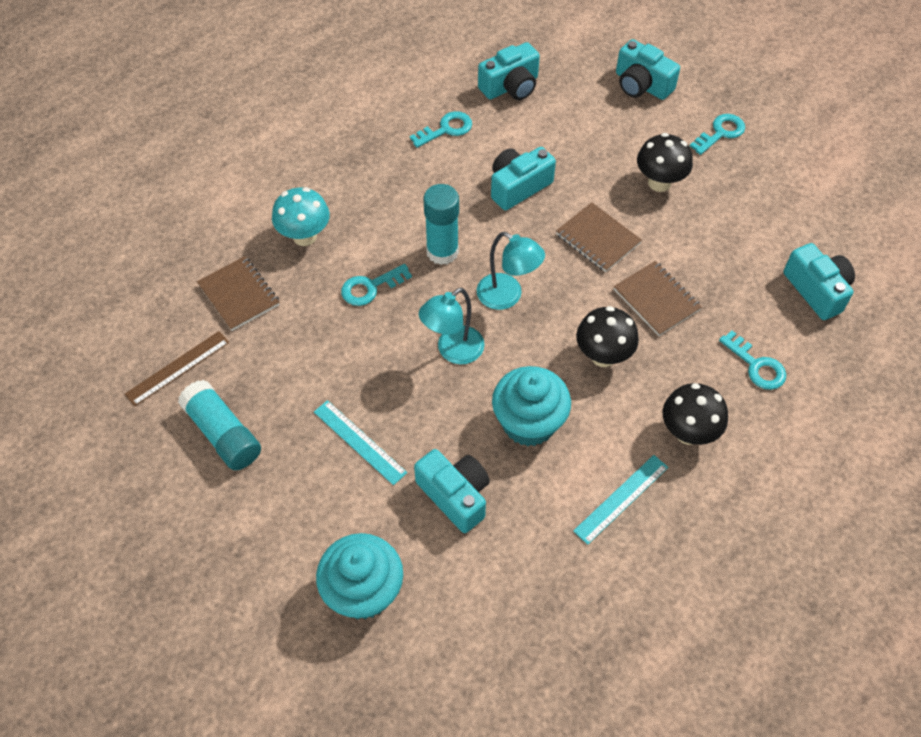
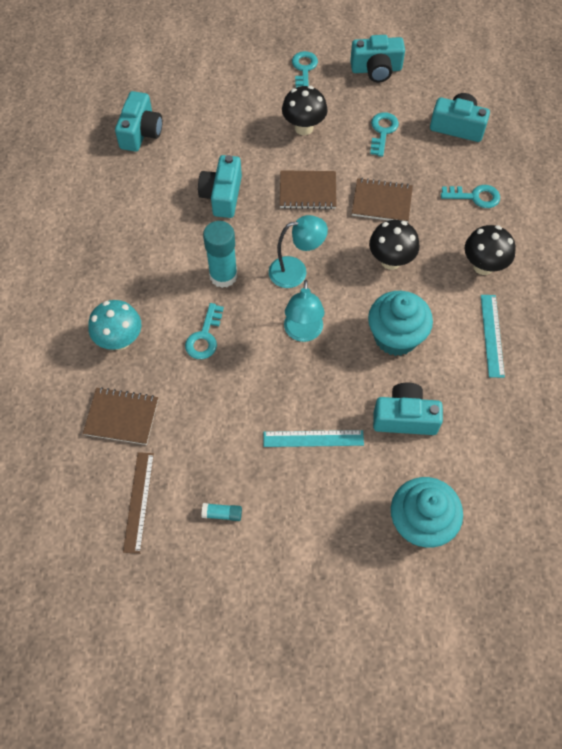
camera: 45 degrees left, 5 degrees up
(223, 433) = (222, 514): turquoise glue stick -> turquoise glue stick, size x0.45
(446, 129) = (131, 193): turquoise key -> turquoise key (382, 131)
(641, 85) = (223, 71): turquoise camera -> turquoise camera (376, 69)

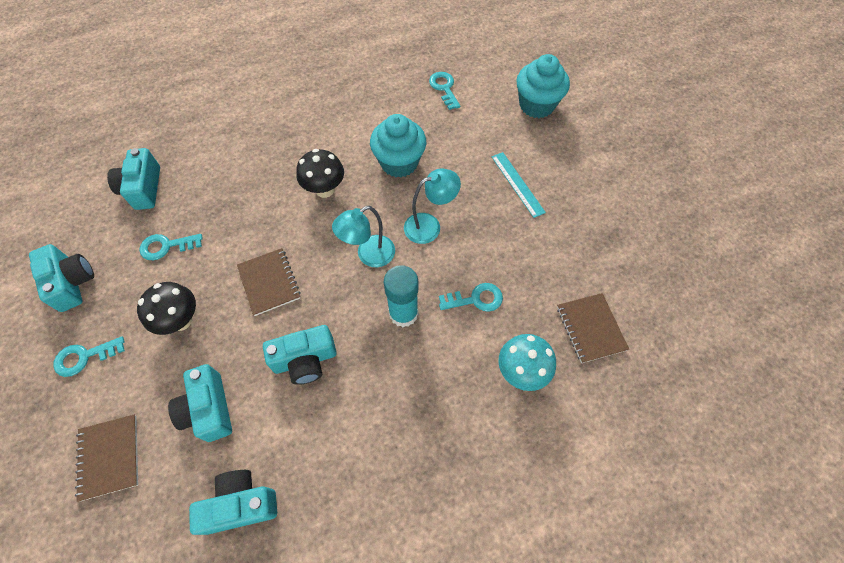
camera: 115 degrees left, 0 degrees up
(139, 501) = (646, 277): brown ruler -> none
(222, 514) = (613, 217): turquoise glue stick -> none
(296, 271) = (369, 255): turquoise lamp -> turquoise lamp turned 90 degrees counterclockwise
(382, 202) = (260, 217): brown notebook -> brown notebook (109, 457)
(405, 417) = (465, 136): turquoise camera -> turquoise camera (208, 409)
(475, 197) = (228, 153): turquoise key -> turquoise key (444, 88)
(483, 266) = (302, 128): black mushroom -> none
(492, 335) = (366, 107): turquoise ruler -> none

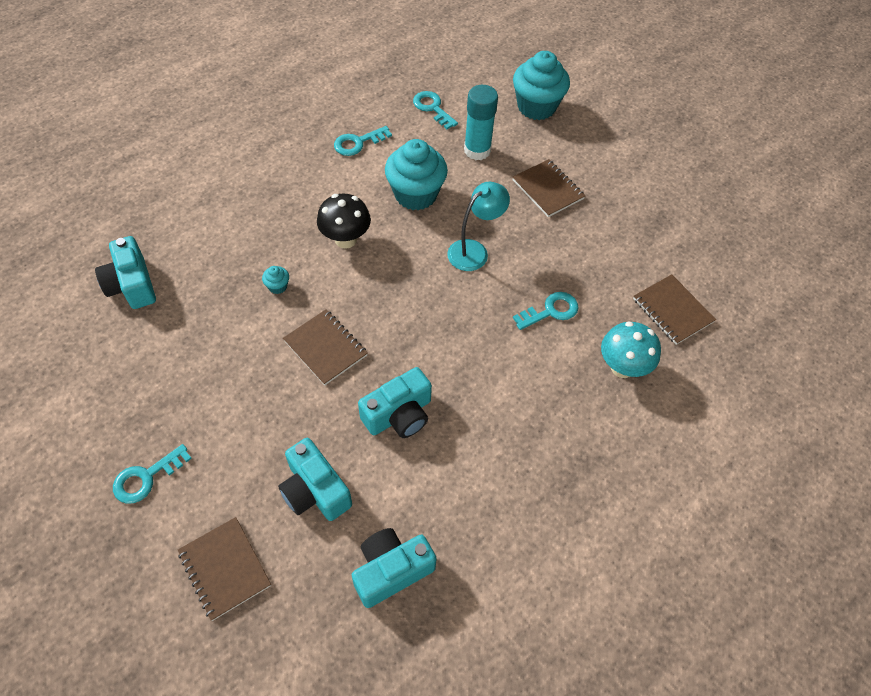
camera: 20 degrees left, 5 degrees down
(72, 283) = (93, 405): turquoise camera -> none
(166, 246) = (189, 339): turquoise key -> turquoise key (358, 143)
(181, 320) = (242, 411): black mushroom -> none
(253, 218) = (278, 286): none -> turquoise cupcake
(369, 255) = (422, 295): turquoise lamp -> none
(403, 313) = (483, 343): turquoise glue stick -> turquoise glue stick (477, 150)
(517, 184) = (548, 189): turquoise ruler -> brown notebook

